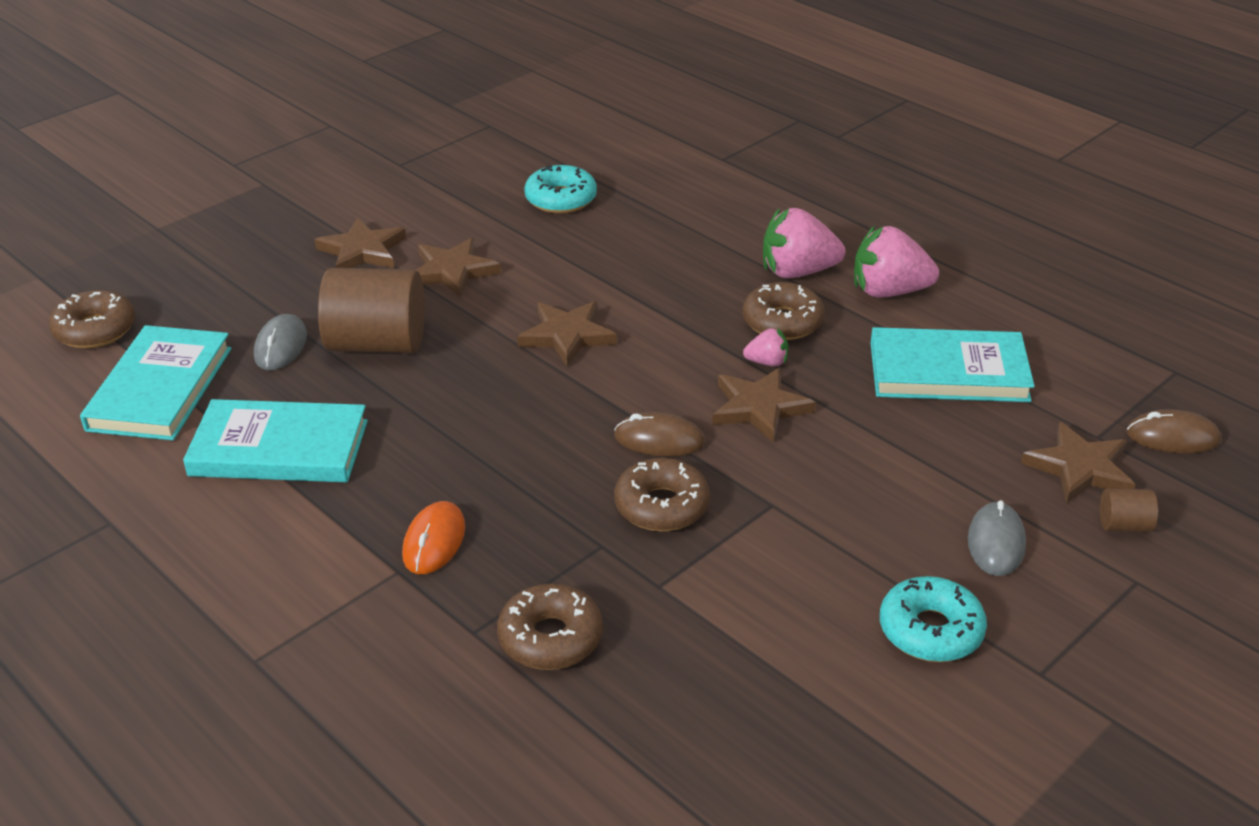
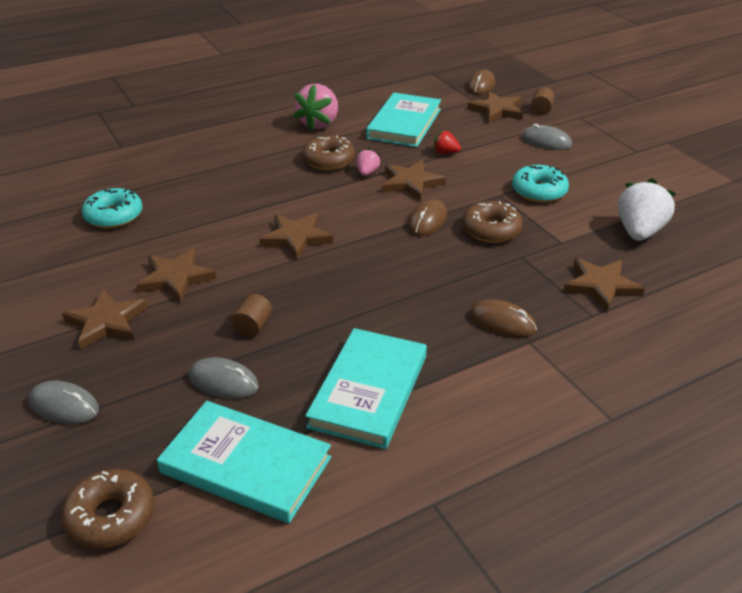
camera: 75 degrees left, 0 degrees up
(233, 265) = (64, 405): none -> grey mouse
(377, 344) = (253, 326): brown cylinder -> brown cylinder, size x0.44
(434, 541) = (502, 322): orange mouse -> brown mouse
(550, 638) = (601, 286): brown donut -> brown star
(730, 681) = (639, 232): none -> white strawberry
(797, 272) = (279, 146): pink strawberry -> none
(877, 429) = (445, 152): none -> red strawberry
(930, 630) = (607, 171): turquoise donut -> turquoise donut (539, 191)

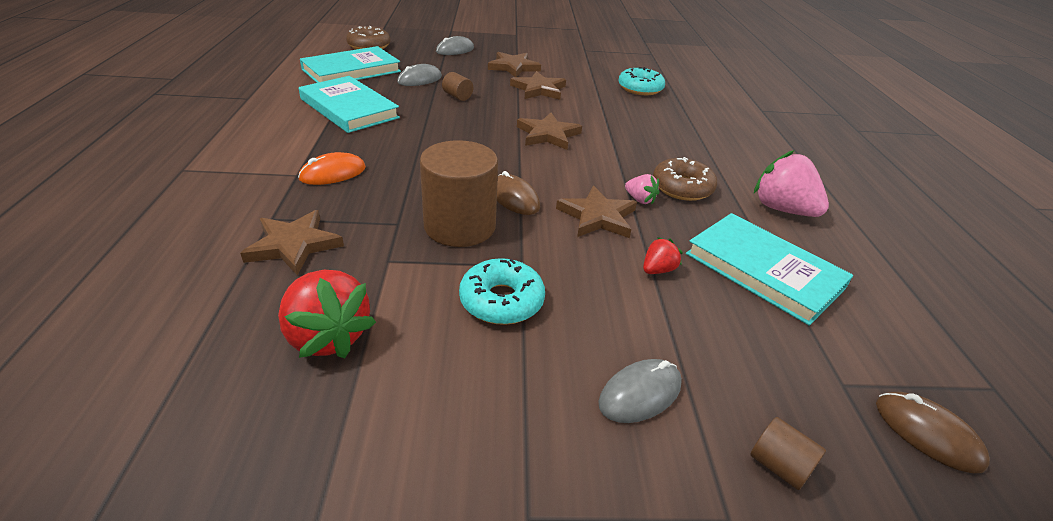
camera: 115 degrees right, 0 degrees up
(491, 230) = (460, 226): brown donut -> brown cylinder
(497, 110) = (793, 395): brown star -> none
(502, 322) = (333, 173): brown mouse -> orange mouse
(639, 232) = (327, 336): white strawberry -> red strawberry

